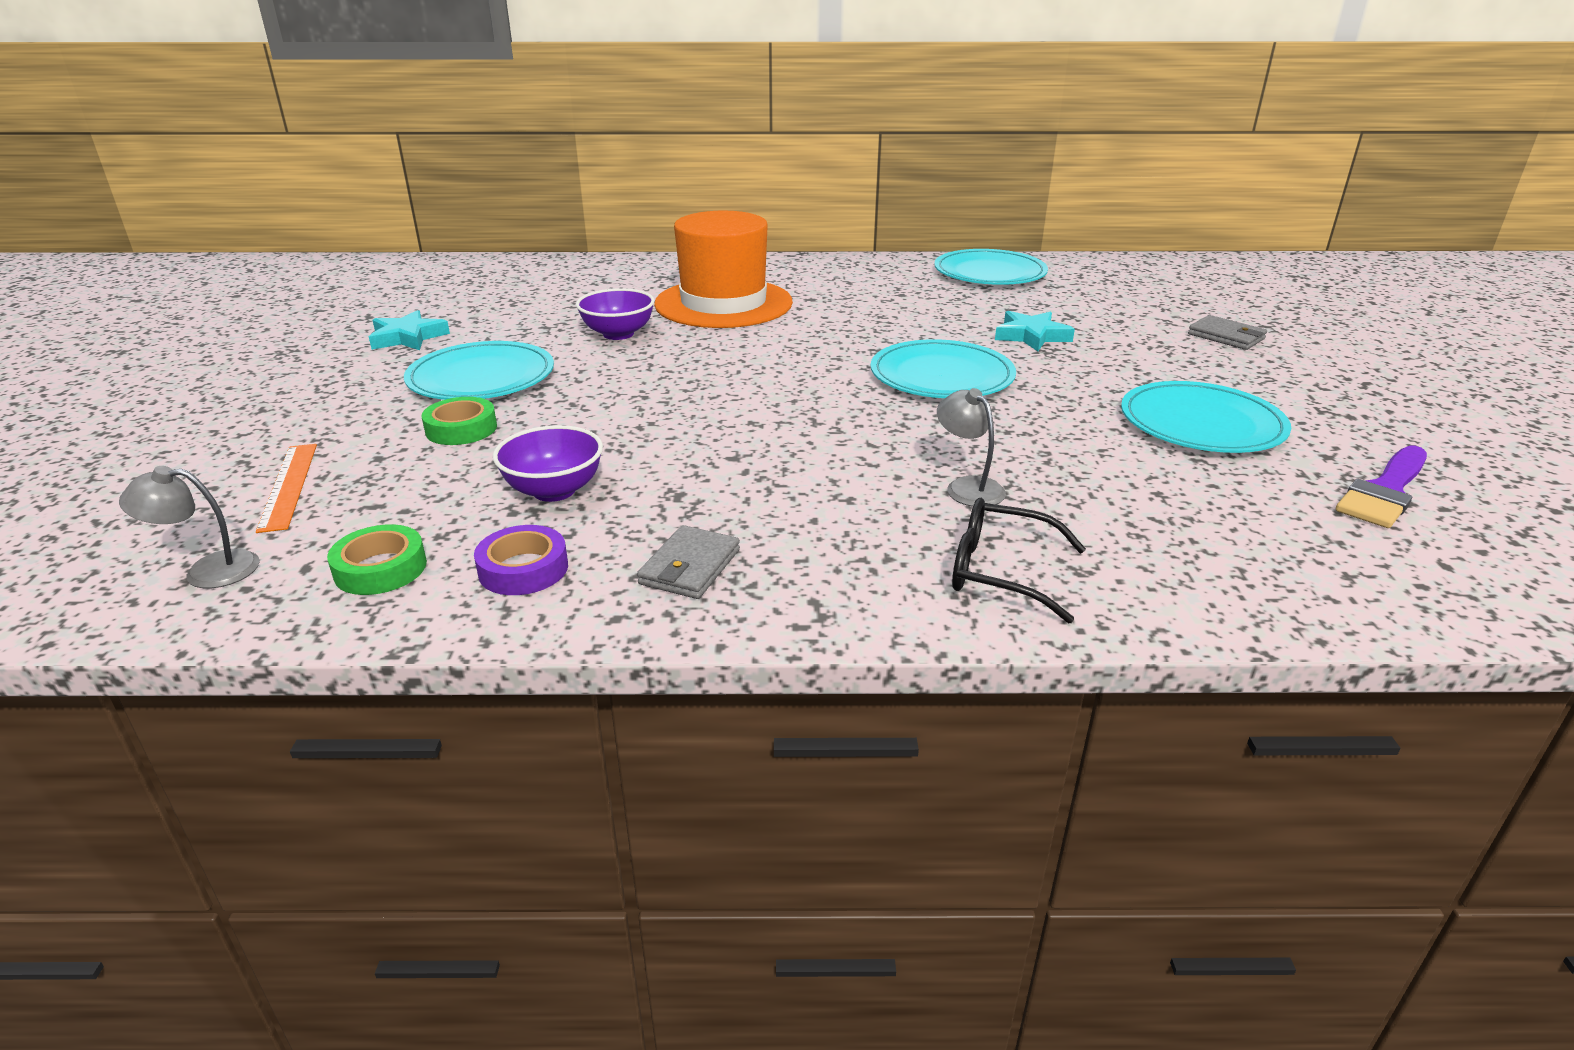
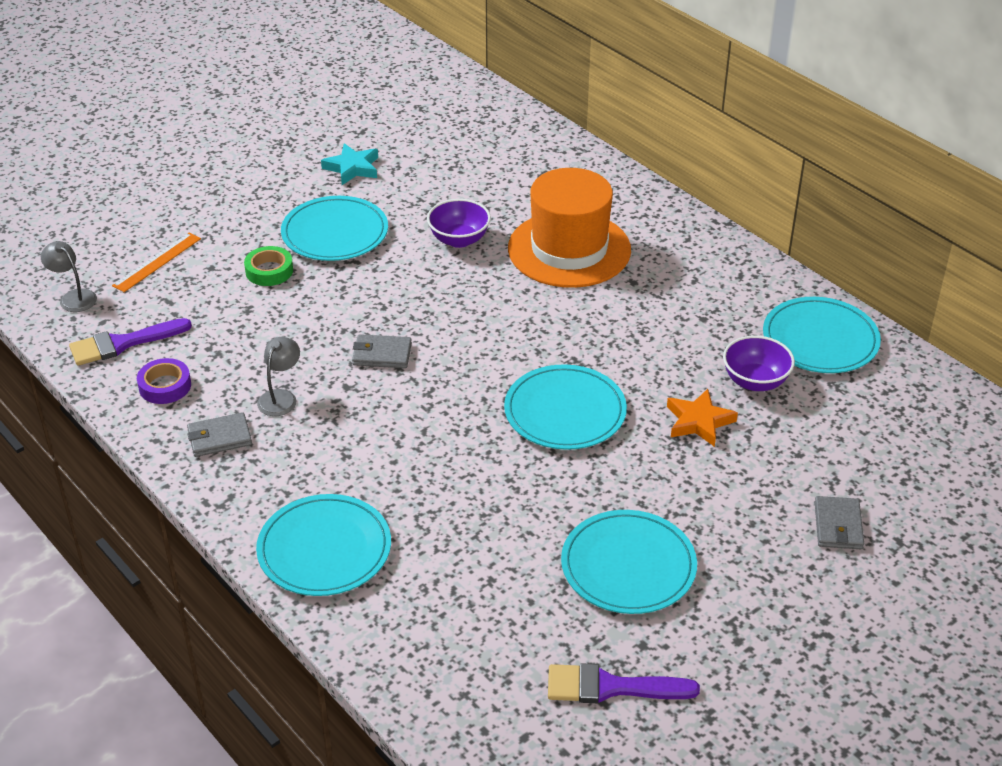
camera: 50 degrees right, 10 degrees up
(380, 568) = (123, 343): green tape -> purple brush
(554, 490) = (242, 347): purple bowl -> purple bowl (755, 381)
(715, 422) = (382, 354): none -> grey wallet
(967, 487) = (411, 495): grey lamp -> grey lamp (281, 397)
(999, 572) = (324, 549): black glasses -> turquoise plate
(1031, 336) = (699, 422): turquoise star -> orange star

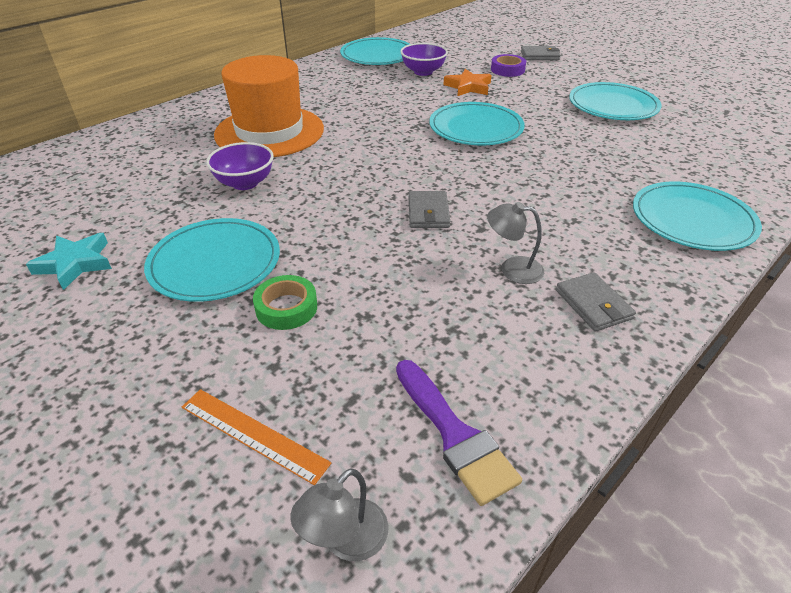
camera: 95 degrees left, 0 degrees up
(165, 386) = (528, 368): purple tape -> purple tape (507, 70)
(610, 687) = (713, 109): purple brush -> none

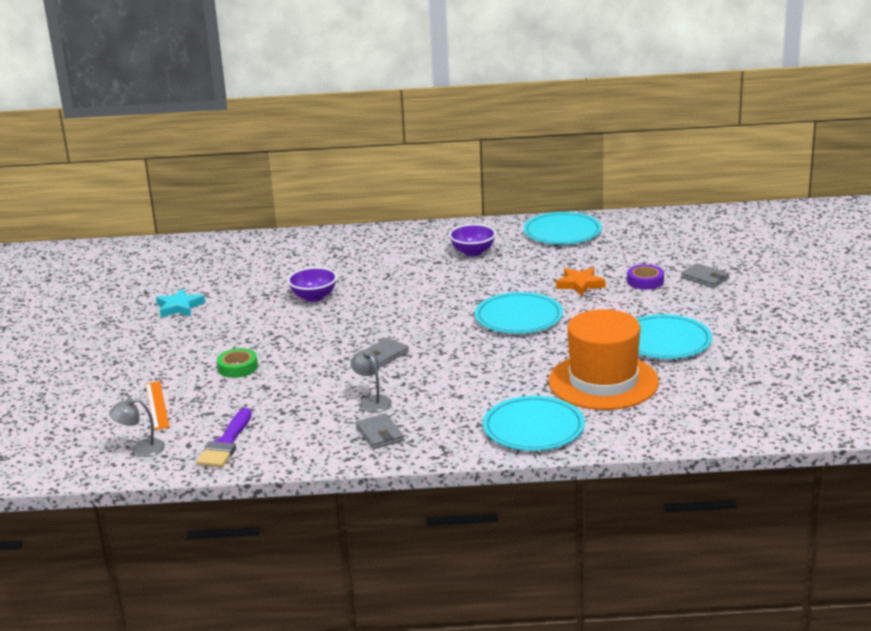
camera: 45 degrees right, 15 degrees down
(215, 263) = (237, 334): turquoise plate -> none
(269, 132) = (379, 269): orange hat -> orange hat (603, 382)
(423, 72) = (570, 259): purple bowl -> purple bowl (473, 252)
(593, 304) = (379, 434): grey wallet -> grey wallet turned 45 degrees counterclockwise

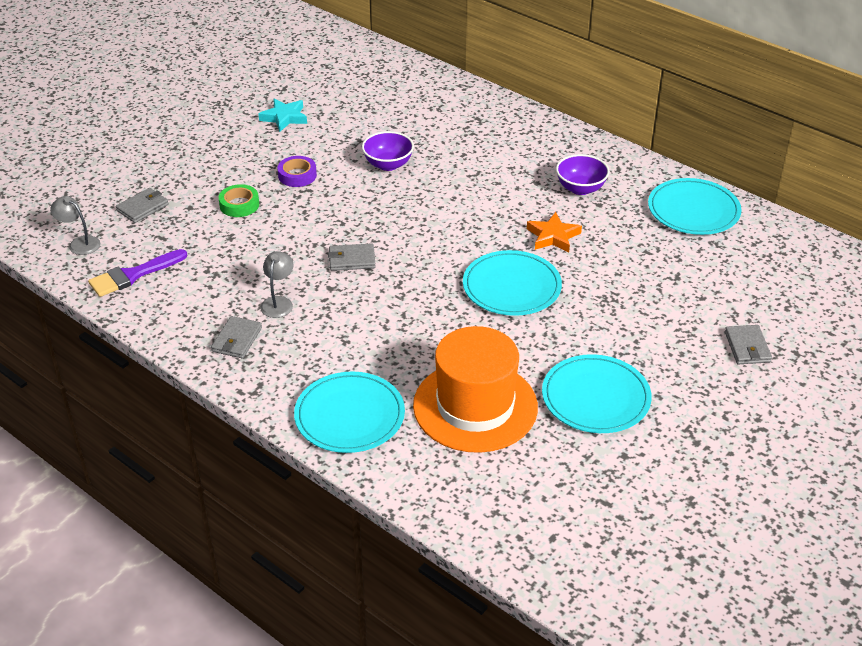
camera: 40 degrees right, 15 degrees up
(157, 405) = (143, 207): orange ruler -> grey wallet
(580, 284) = (618, 282): orange star -> orange star (553, 236)
(645, 281) = (684, 315): purple tape -> purple tape (297, 175)

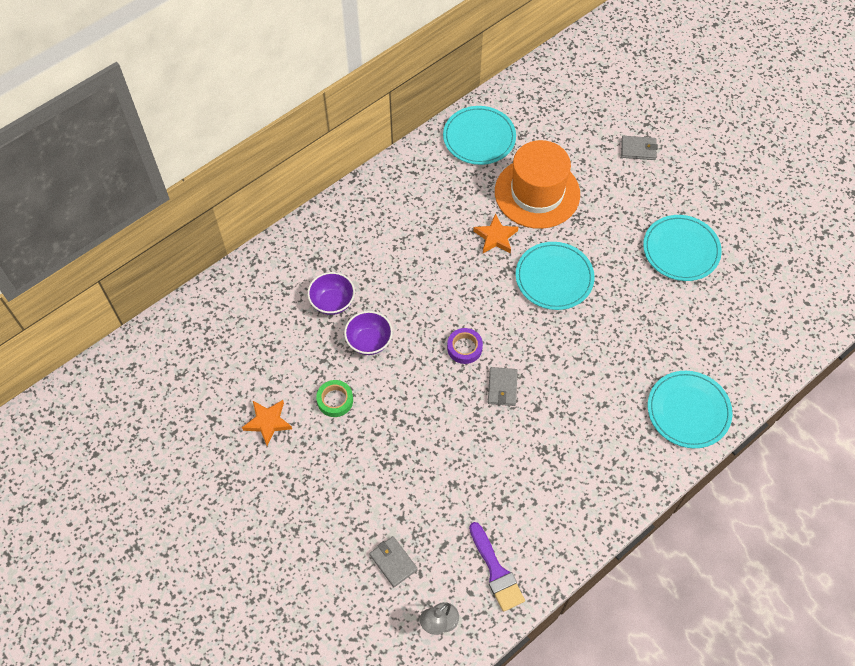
camera: 80 degrees left, 20 degrees up
(237, 340) = (594, 486): grey wallet -> none
(239, 205) = (406, 473): green tape -> green tape (335, 400)
(278, 302) = (550, 450): grey lamp -> none
(284, 117) = (268, 422): turquoise star -> orange star
(297, 175) = (369, 419): purple tape -> purple tape (464, 348)
(475, 406) = (684, 326): orange hat -> orange hat (537, 193)
(580, 188) = (435, 204): purple bowl -> purple bowl (332, 302)

